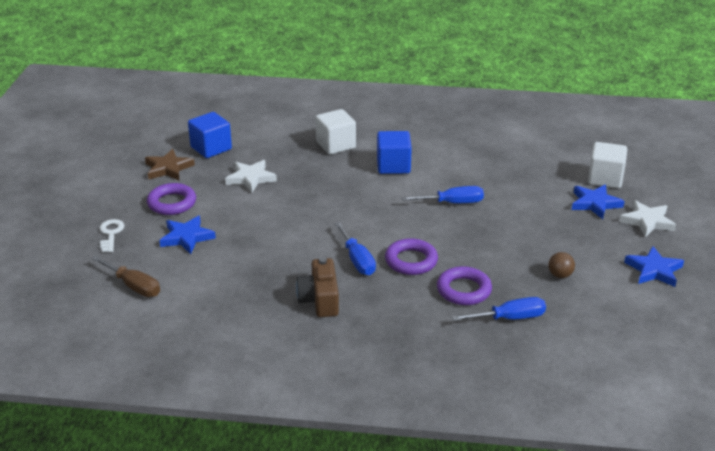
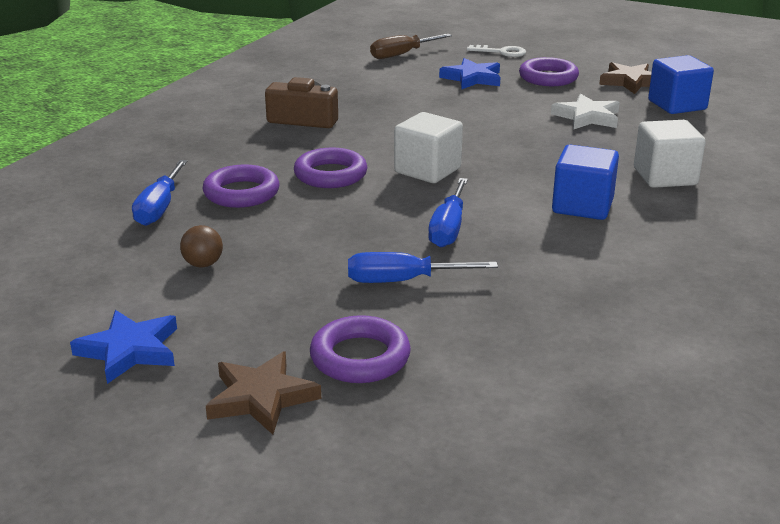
camera: 110 degrees right, 5 degrees down
(357, 260) = (360, 147): blue screwdriver -> blue screwdriver (402, 281)
(595, 204) = (360, 357): blue star -> purple ring
(605, 179) = (438, 400): white cube -> white cube (427, 170)
(647, 221) = (261, 398): white star -> brown star

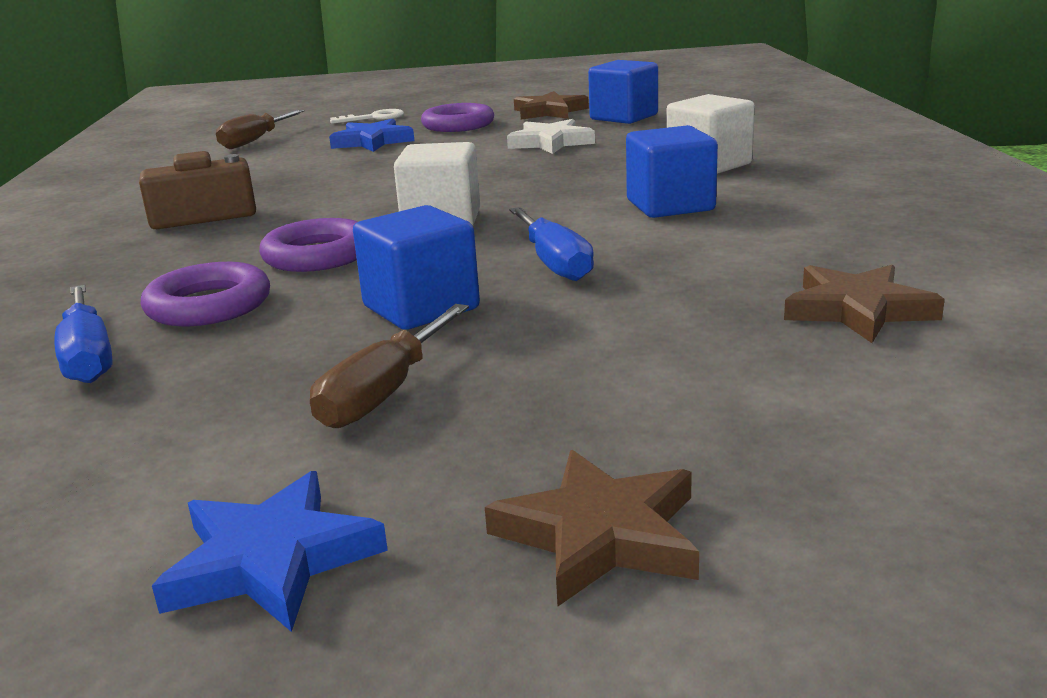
camera: 30 degrees left, 5 degrees down
(203, 264) = (255, 400): brown ball -> none
(261, 284) = (385, 393): none -> brown screwdriver
(339, 235) = (421, 308): none -> blue cube
(360, 357) = (662, 426): purple ring -> none
(402, 281) = (581, 327): blue screwdriver -> none
(569, 331) = (857, 310): none -> brown star

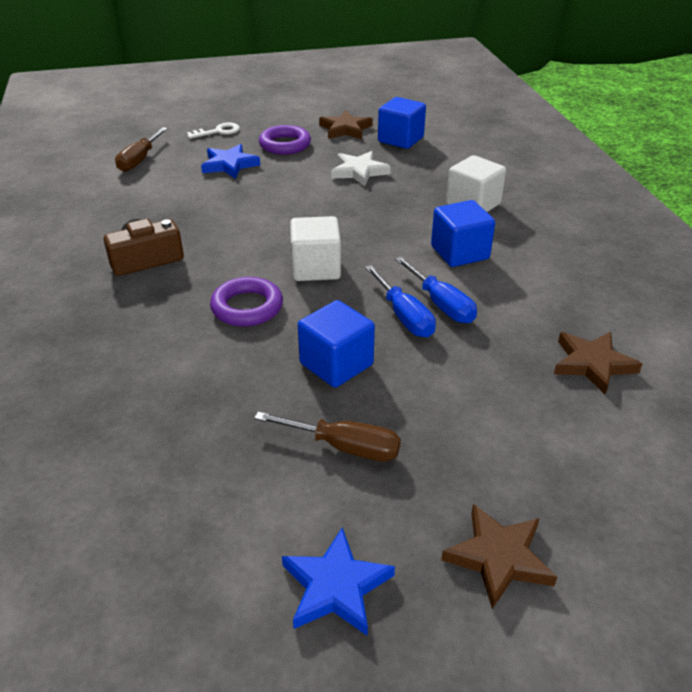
camera: 10 degrees left, 15 degrees up
(88, 357) = (143, 417): blue screwdriver -> blue screwdriver (441, 304)
(209, 305) = (197, 363): purple ring -> none
(385, 393) = (344, 447): brown screwdriver -> brown screwdriver turned 90 degrees counterclockwise

